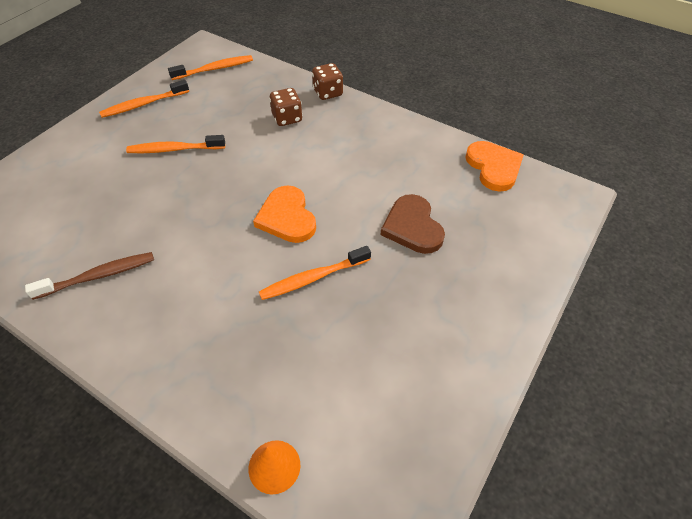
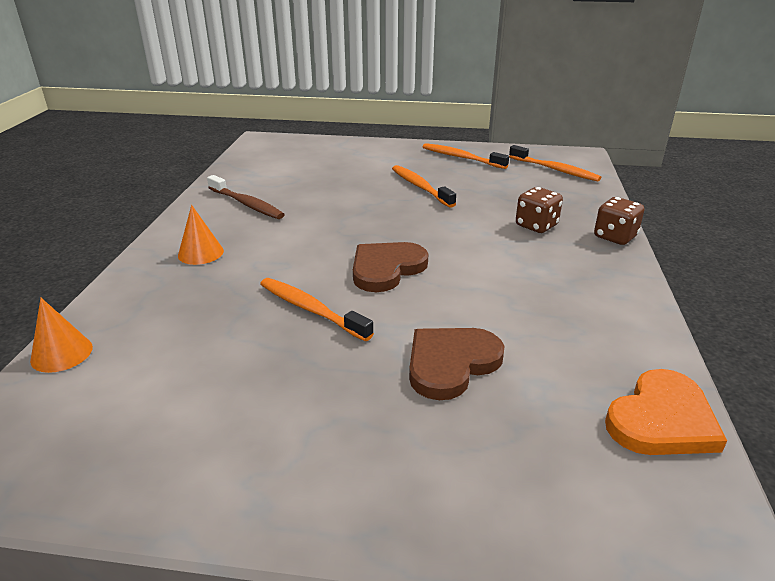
camera: 65 degrees right, 20 degrees down
(171, 333) = (200, 253): none -> orange cone
(287, 217) = (386, 268): orange heart -> brown heart

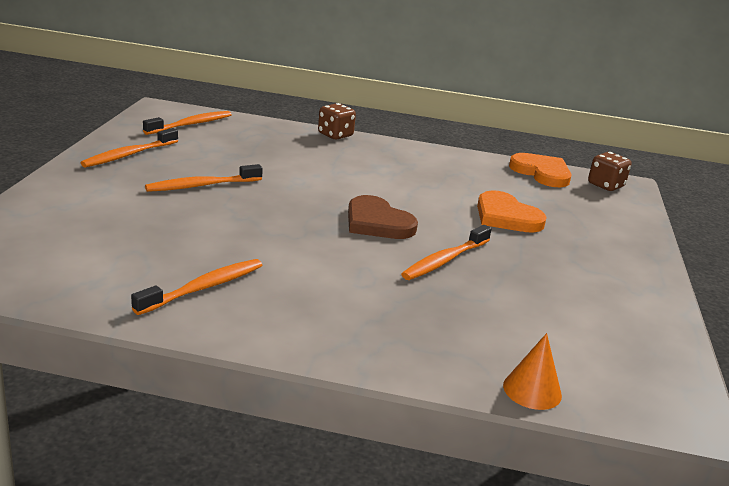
camera: 90 degrees left, 5 degrees down
(200, 253) = (333, 318): orange cone -> none
(246, 204) = (203, 288): brown toothbrush -> orange toothbrush
(451, 363) = (506, 216): brown heart -> orange heart
(536, 226) = (309, 155): brown dice -> brown dice (605, 185)

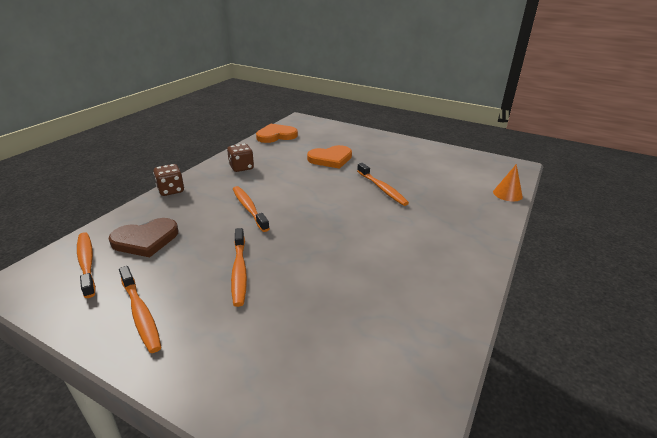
camera: 70 degrees left, 5 degrees up
(203, 288) = (417, 288): orange toothbrush -> orange toothbrush (249, 208)
(377, 222) = (329, 201): brown heart -> brown heart (145, 240)
(605, 185) = (299, 124): brown dice -> brown dice (241, 167)

